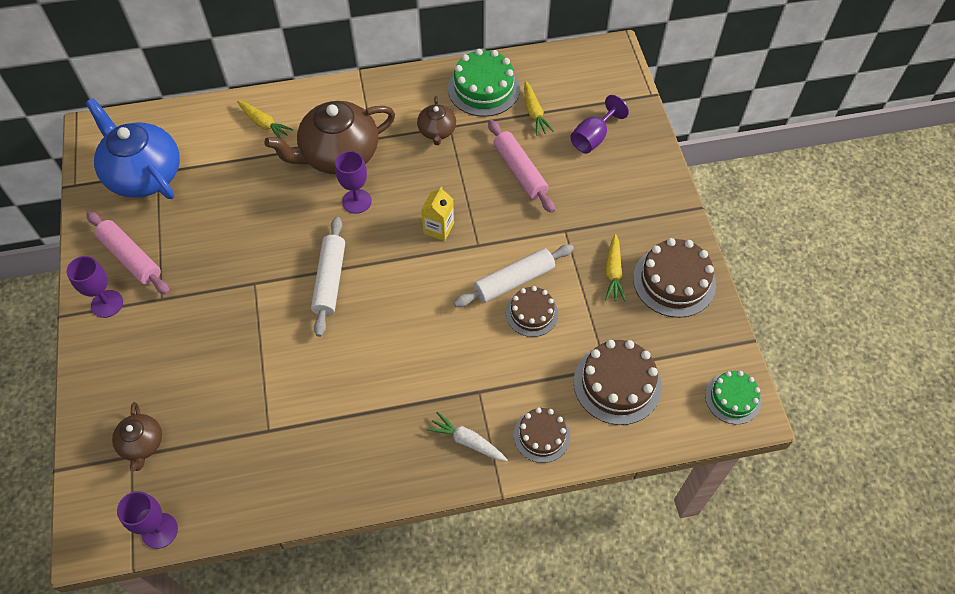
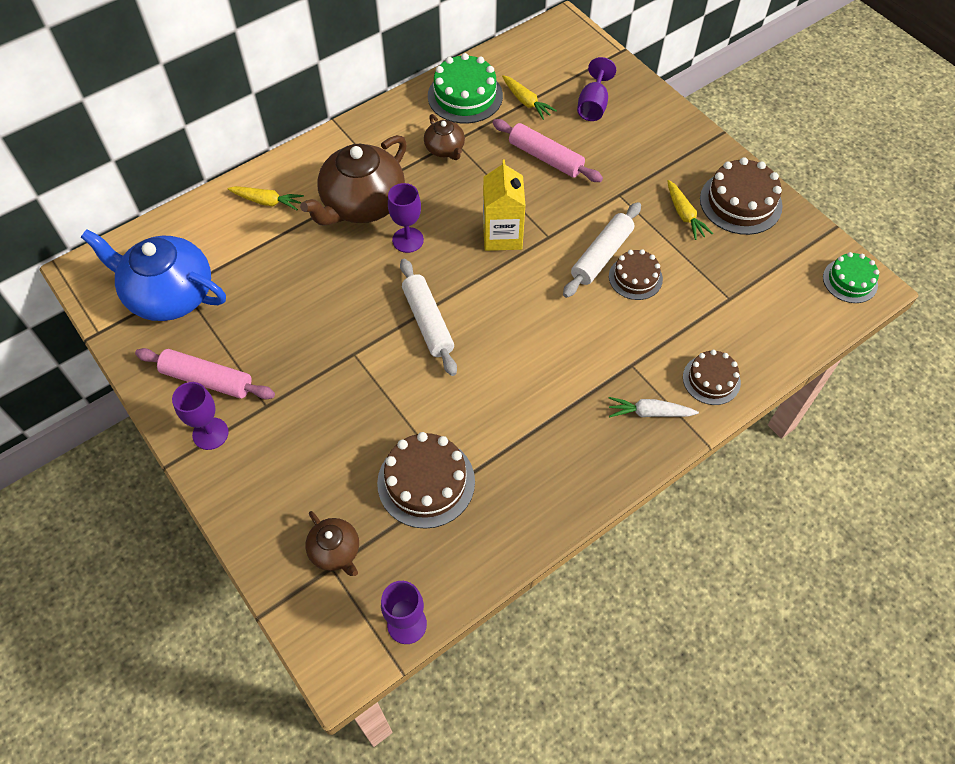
camera: 25 degrees left, 0 degrees up
(438, 228) = (502, 235): yellow carton -> yellow carton, size x1.52
(617, 384) = (747, 308): brown cake -> brown cake (426, 482)

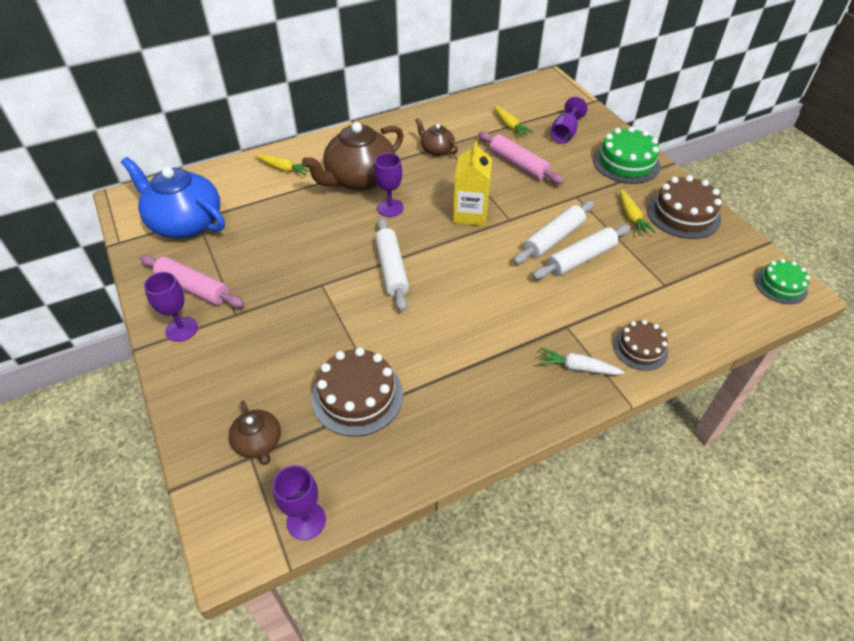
camera: 10 degrees right, 10 degrees down
(445, 149) = (436, 150): brown teapot -> brown teapot turned 150 degrees clockwise
(465, 96) = (461, 117): green cake -> green cake (626, 162)
(635, 277) = (581, 258): brown cake -> white rolling pin

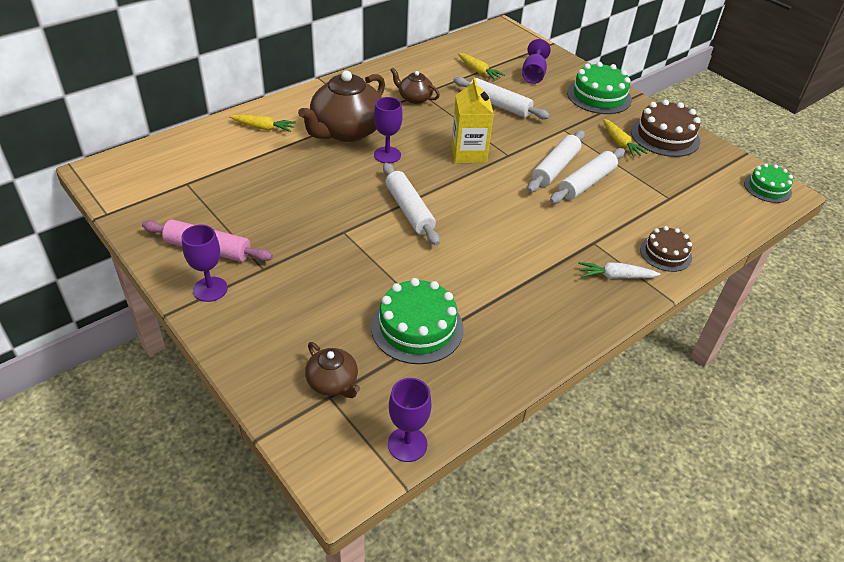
camera: 15 degrees left, 5 degrees down
(185, 223) = (174, 188): blue teapot -> none
(357, 396) = (417, 327): brown cake -> green cake
(518, 164) = (499, 105): pink rolling pin -> white rolling pin

